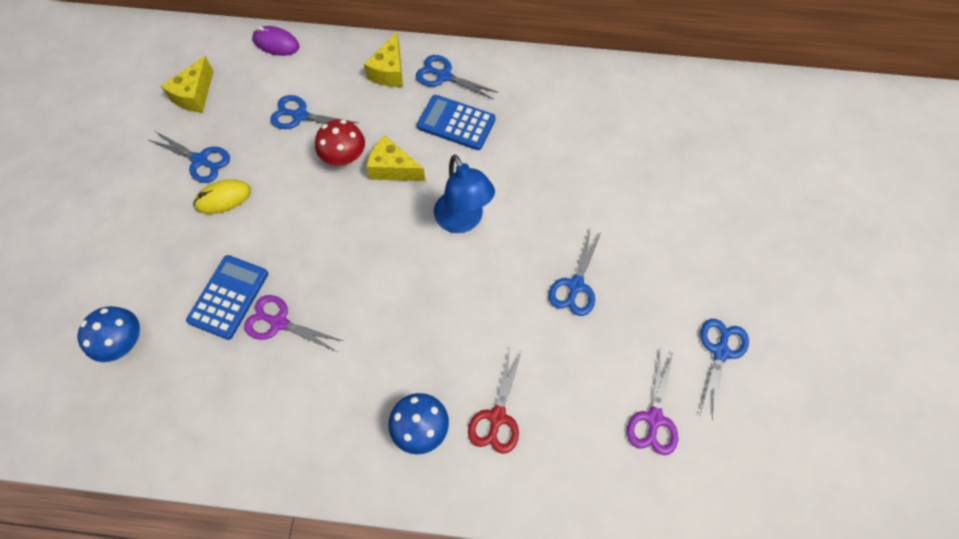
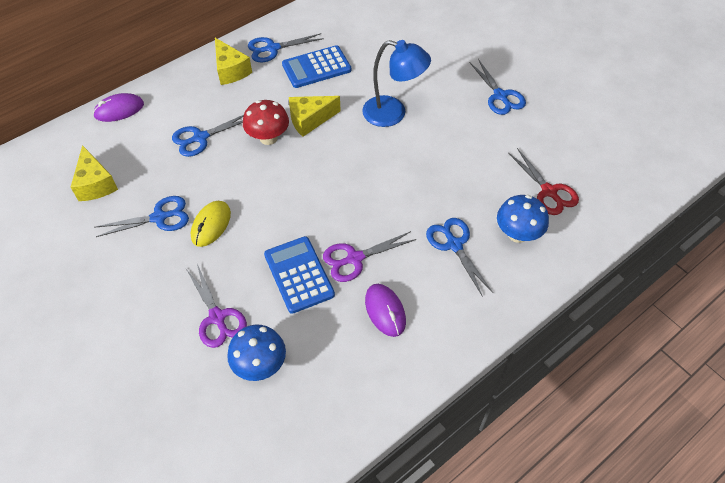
camera: 45 degrees left, 10 degrees down
(246, 388) = (385, 311): none -> purple mouse
(654, 418) = (622, 124): purple scissors -> purple scissors (217, 317)
(720, 352) = (609, 69): blue scissors -> blue scissors (454, 245)

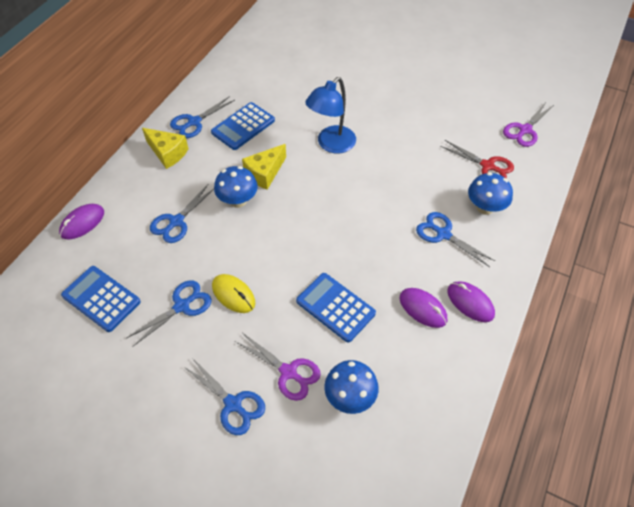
camera: 25 degrees left, 0 degrees up
(95, 184) = (101, 298): yellow cheese -> blue calculator
(211, 225) = (233, 294): yellow mouse -> yellow mouse turned 45 degrees counterclockwise
(268, 138) = (238, 201): red mushroom -> blue mushroom
(354, 258) = (373, 276): purple scissors -> purple scissors (525, 130)
(393, 114) = (331, 145): blue lamp -> blue lamp turned 135 degrees clockwise
(438, 325) = (470, 303): none -> purple mouse
(500, 96) = (406, 103): blue scissors -> blue scissors (233, 404)

